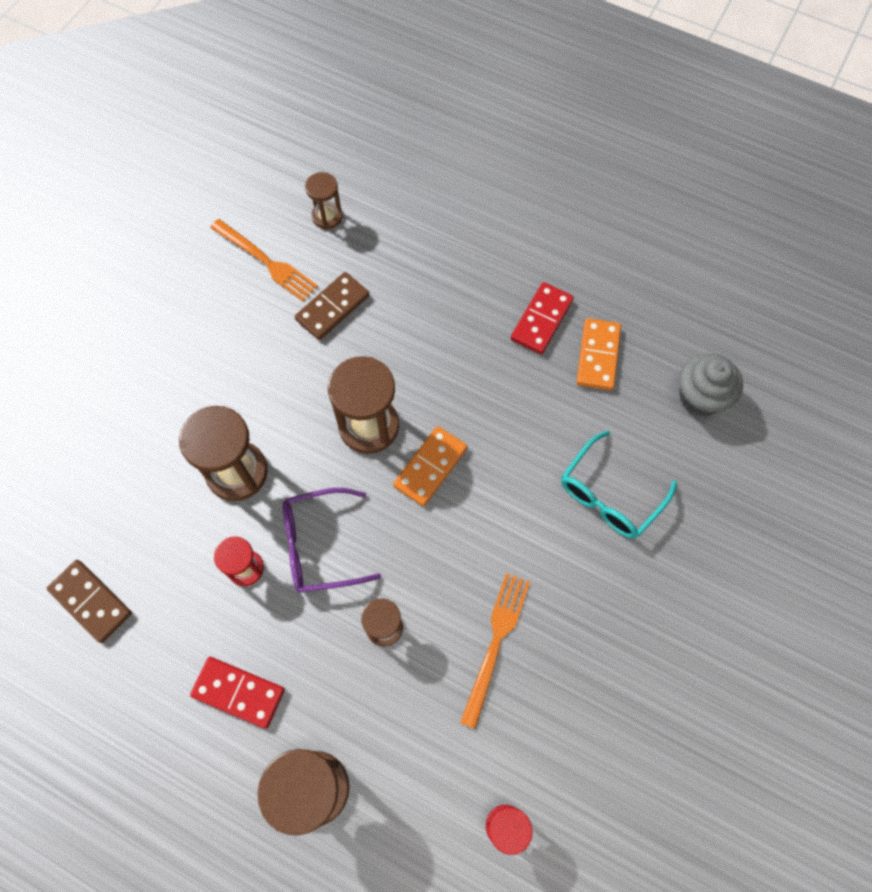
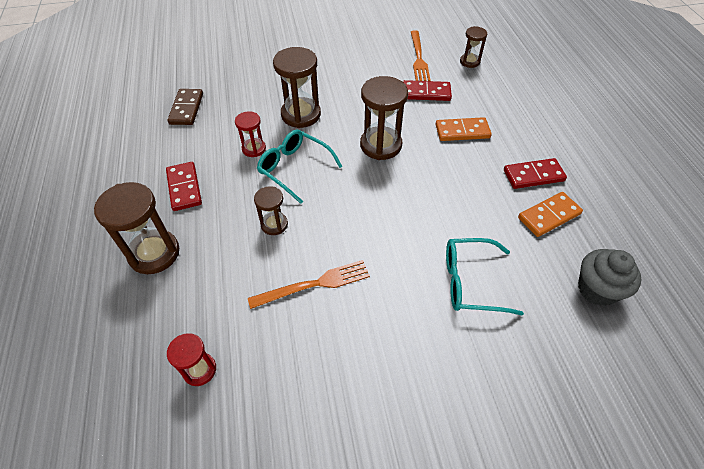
camera: 50 degrees right, 15 degrees down
(320, 545) = (294, 168): purple glasses -> turquoise glasses
(332, 308) = (426, 93): brown domino -> red domino
(430, 467) = (387, 184): orange domino -> orange domino (462, 131)

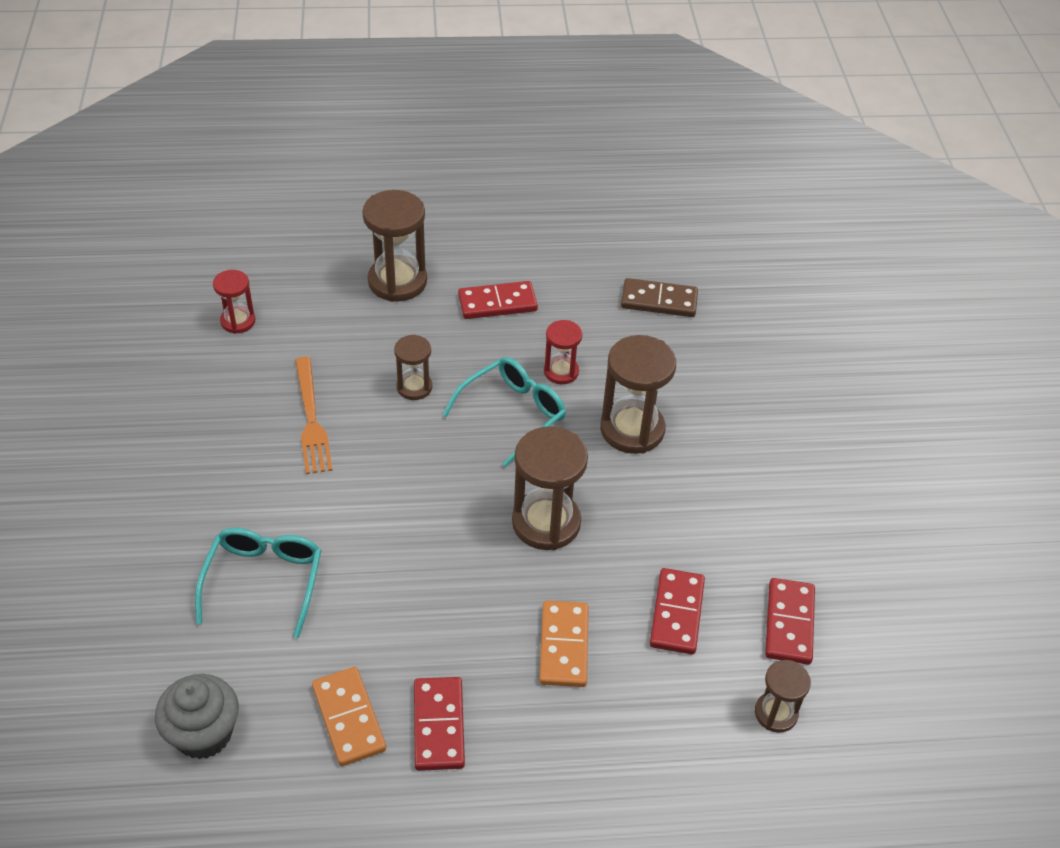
camera: 95 degrees right, 5 degrees down
(418, 58) = (789, 623): orange fork -> red domino

